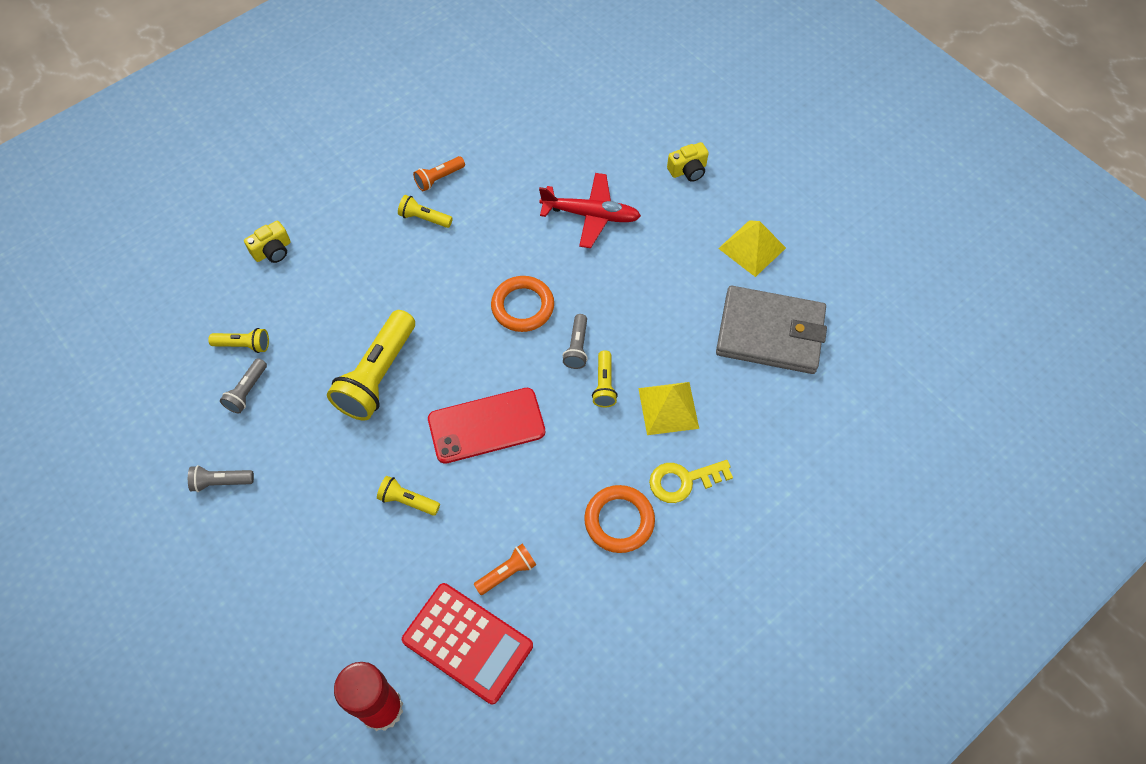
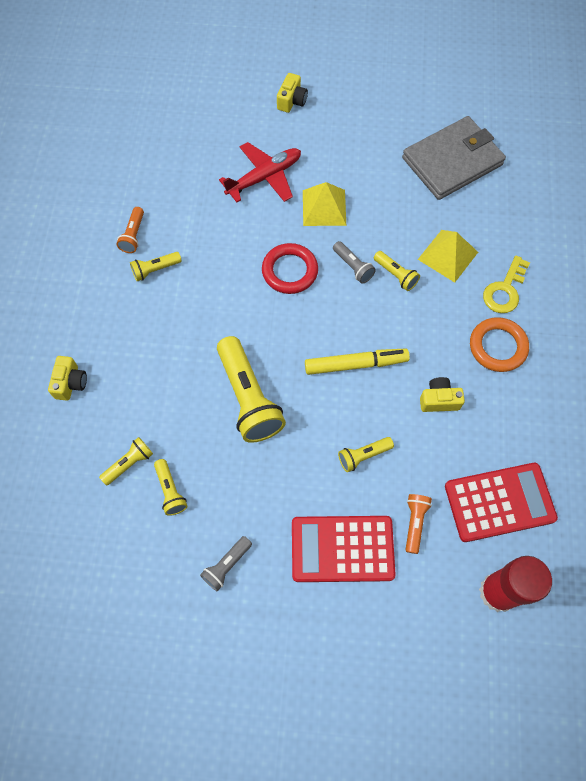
camera: 45 degrees left, 5 degrees up
(247, 391) = (170, 491): grey flashlight -> yellow flashlight
(310, 553) = (342, 549): none -> red calculator
(486, 426) = (356, 364): red phone -> yellow marker
(507, 572) = (472, 439): orange flashlight -> orange flashlight (414, 523)
(517, 516) = (439, 400): none -> yellow camera
(522, 306) = (290, 271): orange ring -> red ring
(752, 248) = (384, 119): yellow pyramid -> yellow pyramid (324, 207)

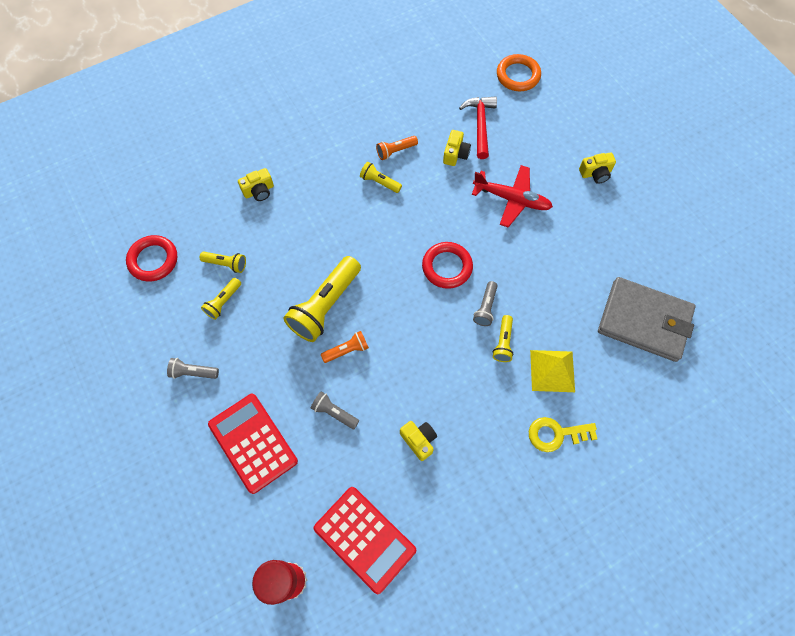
camera: 55 degrees right, 0 degrees up
(64, 535) = (153, 260): none -> red ring
(167, 151) = (480, 125): none -> red hammer
(180, 190) = (455, 154): none -> yellow camera
(324, 207) = (520, 255): yellow pyramid -> none
(356, 364) = (404, 361): yellow marker -> none
(363, 456) = (334, 413): yellow flashlight -> grey flashlight
(414, 523) = (305, 483): orange flashlight -> orange flashlight (347, 350)
(497, 347) = (499, 459): orange ring -> orange ring (518, 75)

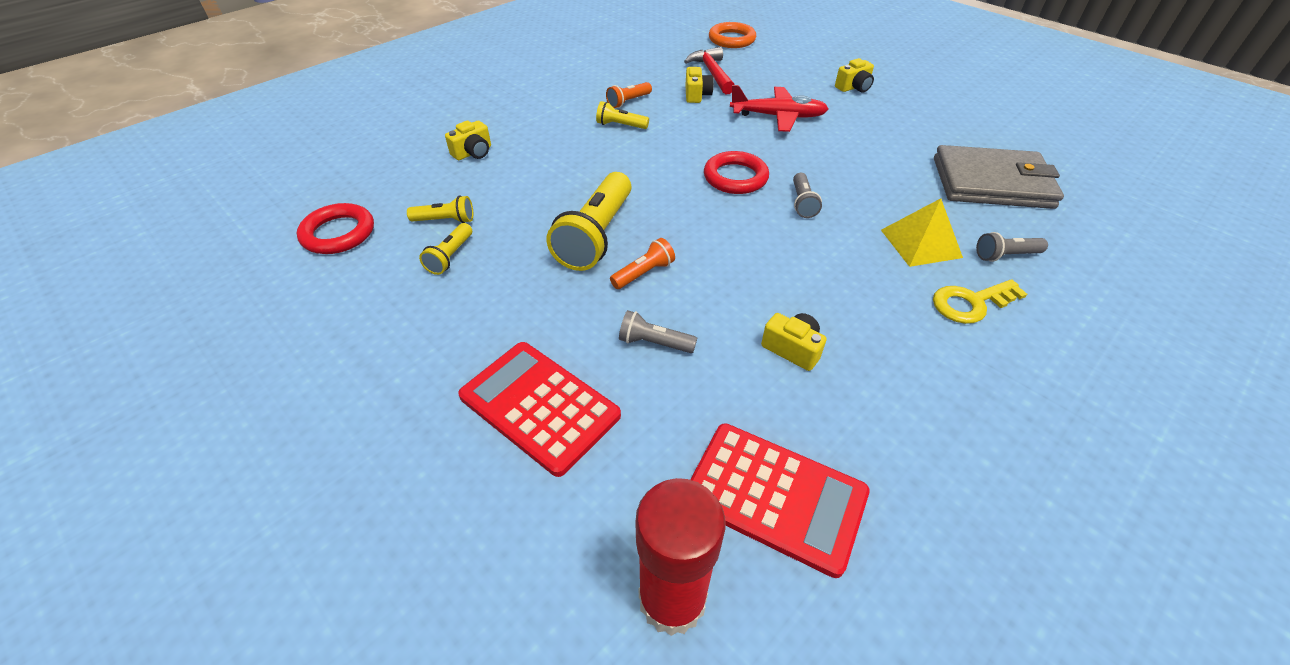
camera: 15 degrees left, 20 degrees down
(193, 372) = (420, 340): grey flashlight -> grey flashlight (1005, 255)
(503, 342) = (843, 229): yellow flashlight -> none

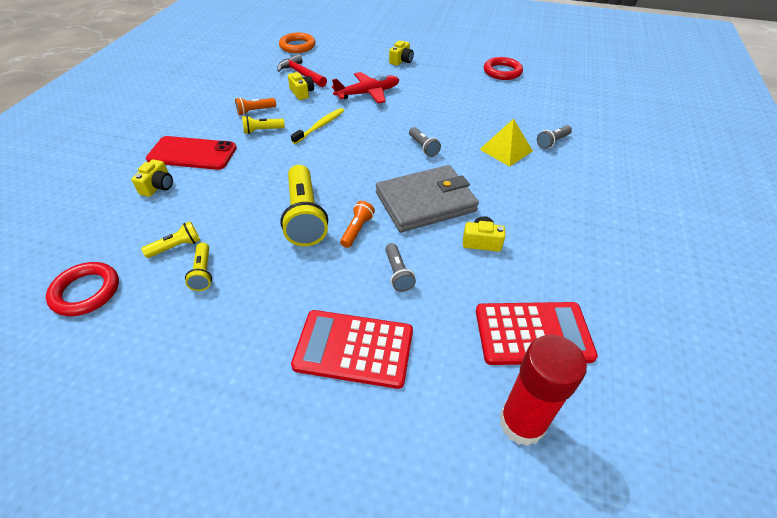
camera: 30 degrees left, 0 degrees up
(530, 129) = (192, 153): none -> red phone
(628, 102) = (255, 111): orange flashlight -> orange flashlight turned 45 degrees clockwise
(654, 343) = (398, 273): grey flashlight -> grey flashlight turned 90 degrees counterclockwise
(690, 139) = (320, 126): none -> yellow toothbrush
(735, 177) = (370, 143): red ring -> red ring (502, 72)
(971, 303) = (554, 176): yellow key -> none
(992, 183) = (518, 100): grey wallet -> grey wallet (425, 202)

